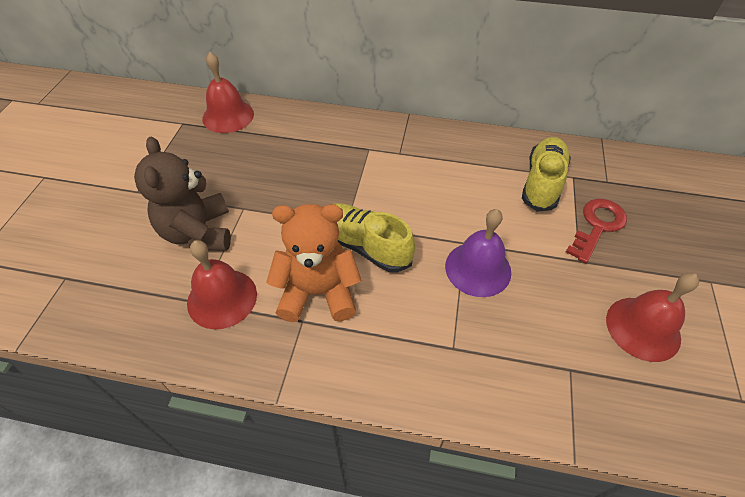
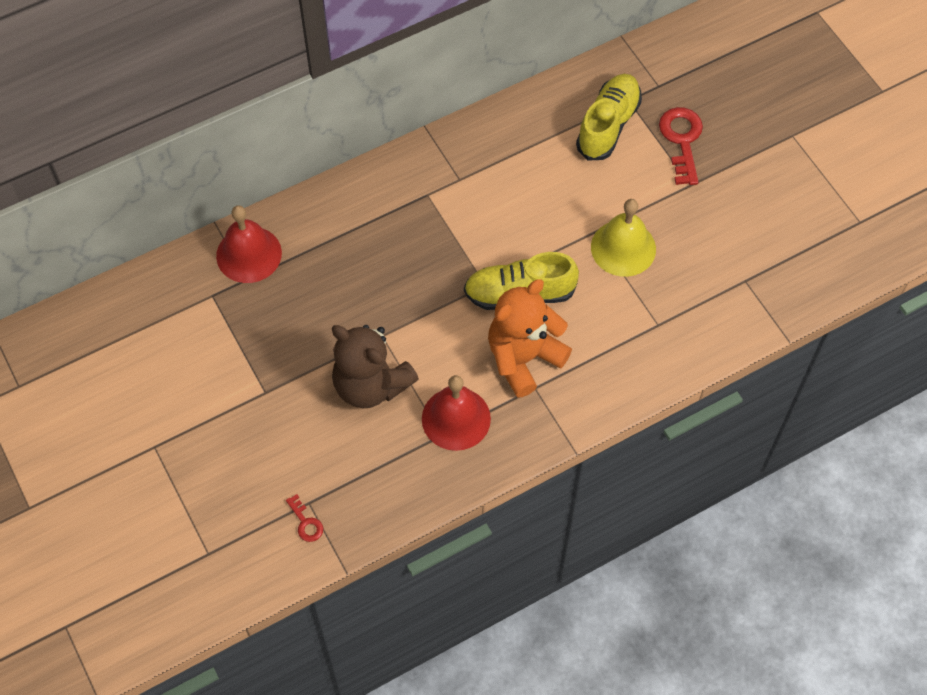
camera: 40 degrees left, 10 degrees up
(44, 290) = (306, 522): none -> red key
(478, 268) = (623, 248): purple bell -> yellow bell
(542, 183) = (608, 125): yellow shoe -> yellow shoe turned 45 degrees clockwise
(643, 328) = (770, 212): red bell -> none

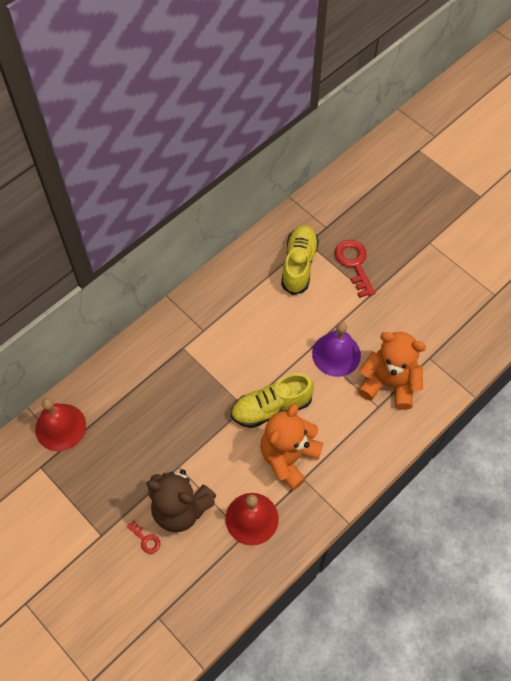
camera: 15 degrees left, 0 degrees up
(306, 522) = (160, 635): red key -> red key (146, 539)
(623, 248) = (336, 354): yellow bell -> purple bell
(681, 299) = (389, 383): none -> orange teddy bear

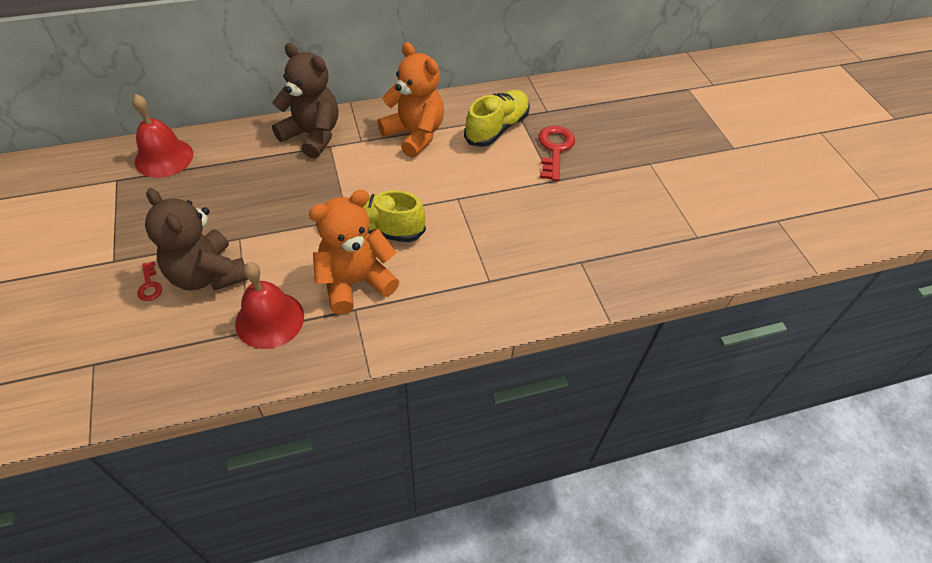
camera: 25 degrees right, 10 degrees down
(162, 345) = (312, 135): none -> brown teddy bear
(336, 354) = (478, 214): purple bell -> none
(389, 383) = (517, 265): orange teddy bear -> orange teddy bear (414, 135)

